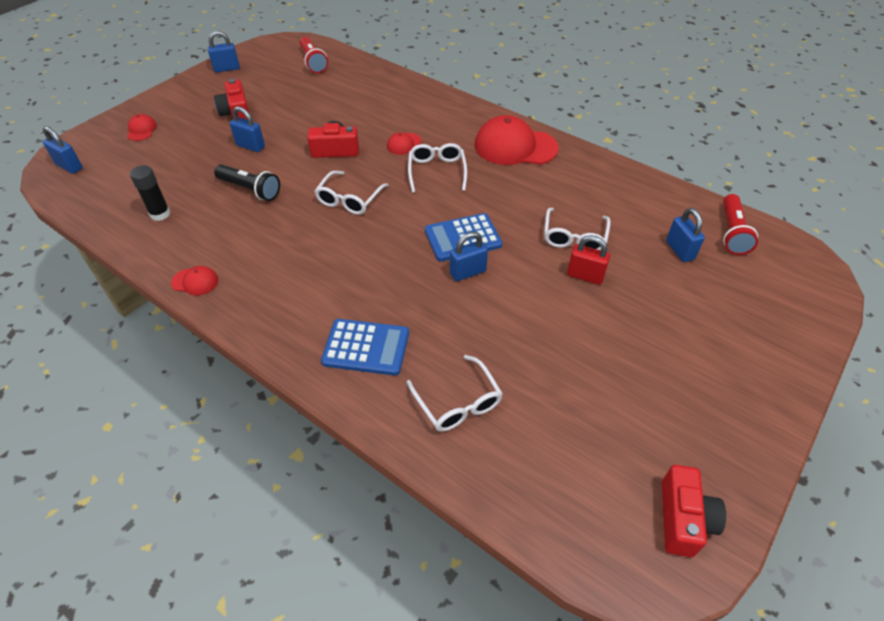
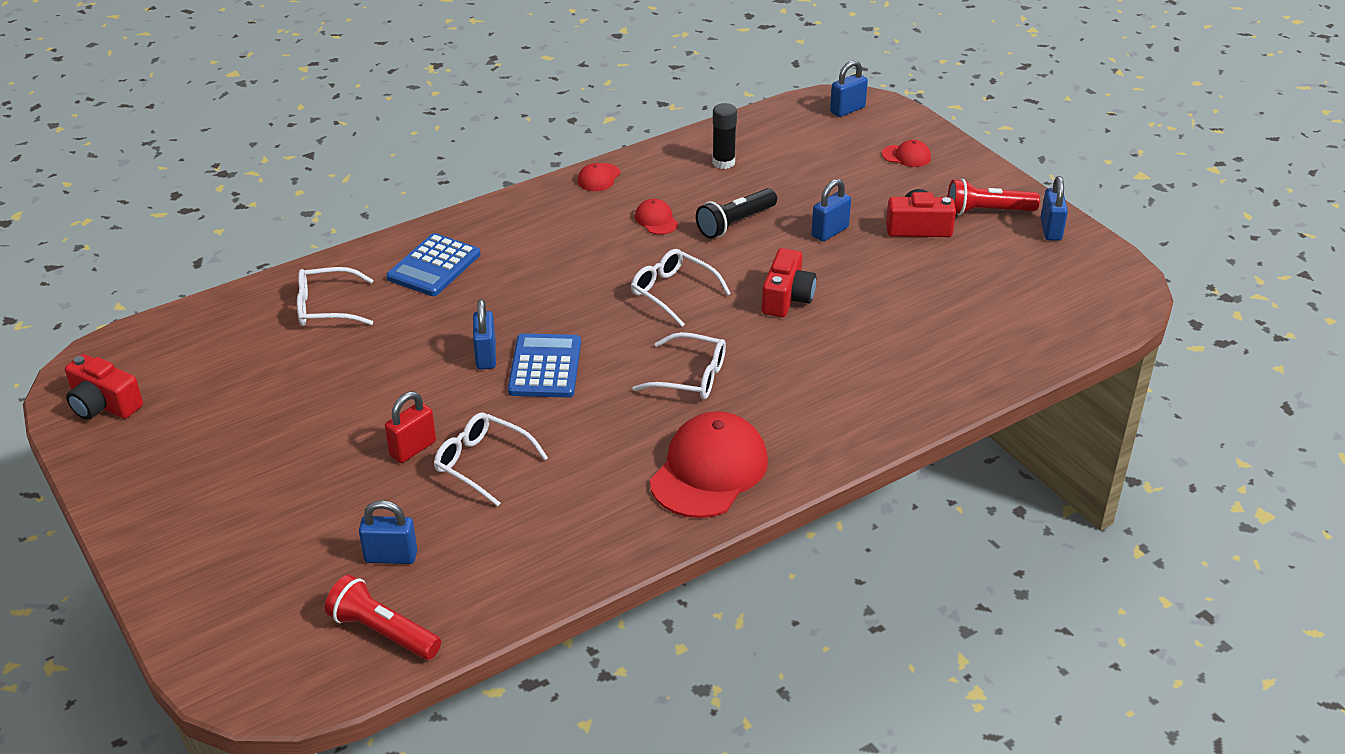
camera: 110 degrees right, 10 degrees down
(313, 62) = (1048, 313): red flashlight -> red flashlight (987, 211)
(404, 144) = (771, 360): red cap -> red cap (656, 220)

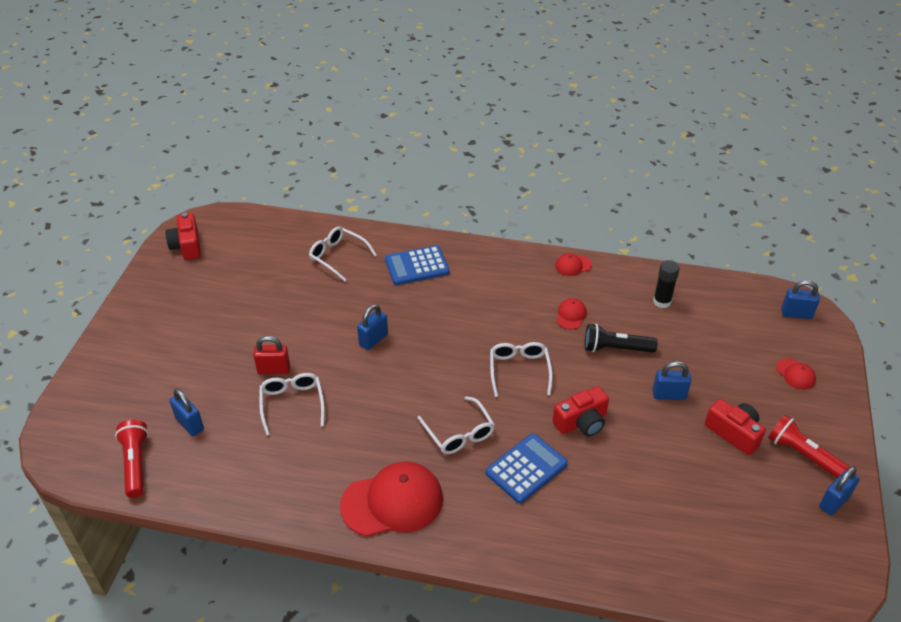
camera: 45 degrees right, 5 degrees up
(545, 367) = (393, 368): blue calculator -> blue calculator (526, 468)

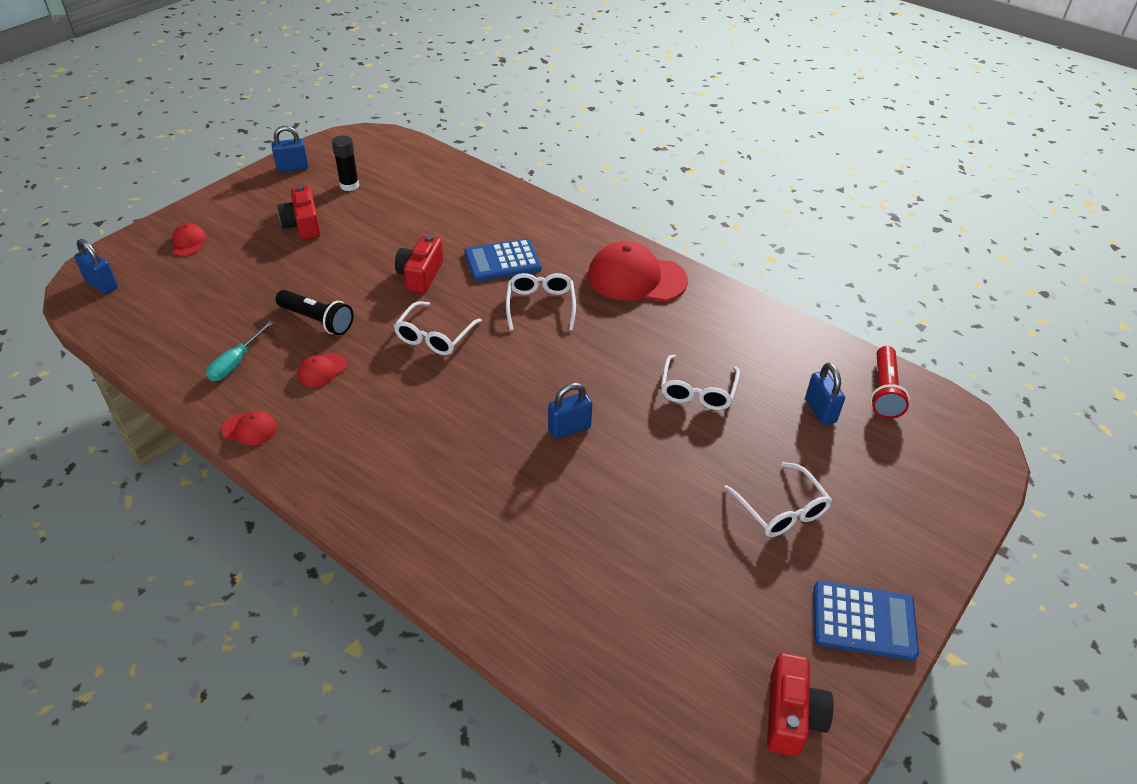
camera: 155 degrees left, 0 degrees up
(274, 369) = (706, 437): red padlock -> none
(338, 257) = (547, 578): white glasses -> white glasses (781, 509)
(416, 266) = (446, 512): blue calculator -> blue calculator (863, 621)
(581, 422) = (420, 275): red camera -> red camera turned 75 degrees counterclockwise
(631, 298) = (236, 363): none -> turquoise screwdriver
(662, 301) = (210, 347): black glue stick -> black glue stick (349, 185)
(669, 395) = (319, 267): blue padlock -> none
(802, 455) = (272, 196): red flashlight -> none

